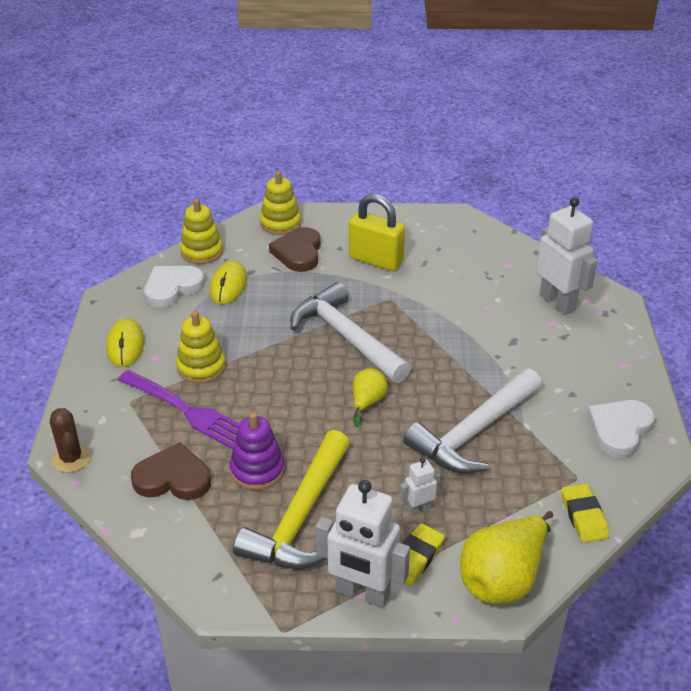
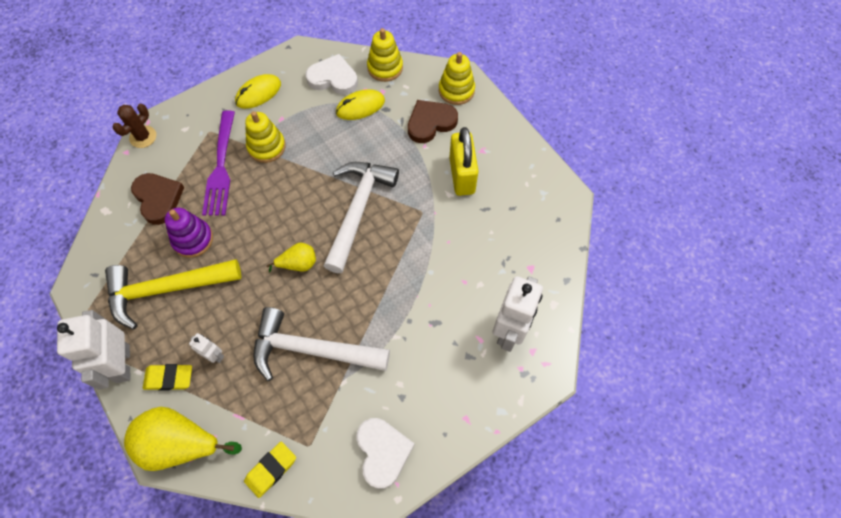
camera: 55 degrees right, 25 degrees up
(619, 429) = (383, 452): white heart -> white heart turned 75 degrees clockwise

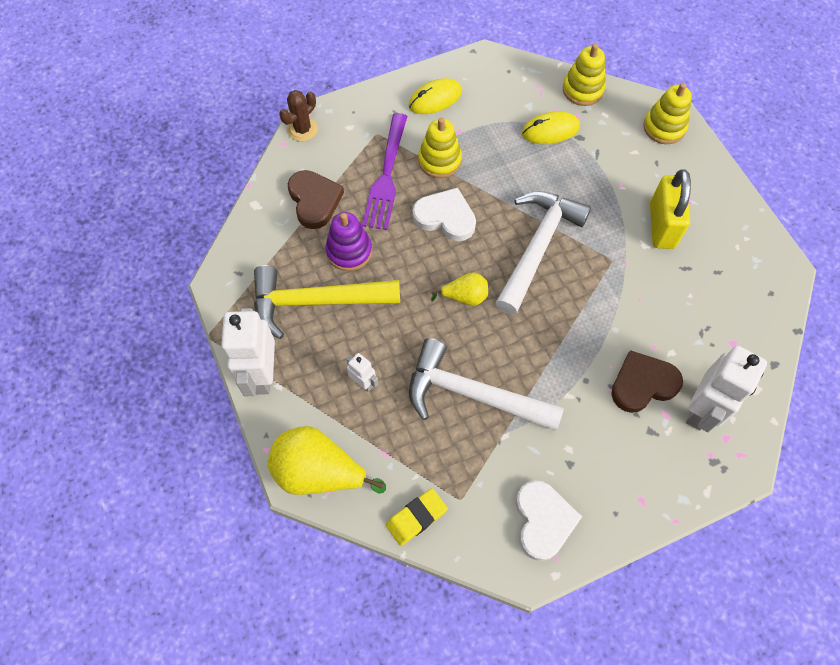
camera: 10 degrees right, 0 degrees up
(169, 378) = (312, 399): yellow eraser -> none
(333, 78) = (522, 93): white heart -> white heart (445, 217)
(430, 123) = (630, 160): brown heart -> brown heart (643, 384)

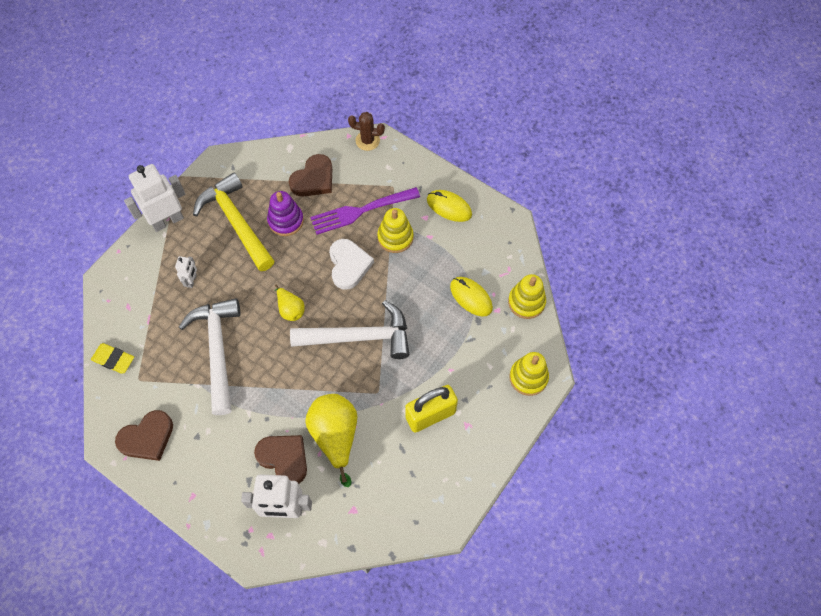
camera: 60 degrees right, 0 degrees up
(319, 472) = (117, 288): yellow pear -> yellow pear (335, 436)
(543, 521) = (147, 438): white heart -> brown heart

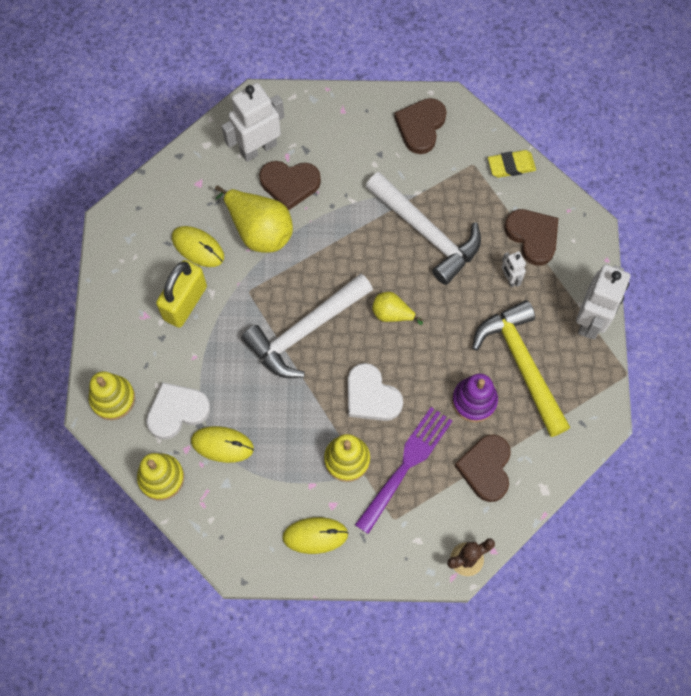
camera: 145 degrees right, 5 degrees up
(149, 298) = (532, 237): none -> brown heart
(236, 222) = (522, 365): yellow hammer -> yellow hammer turned 135 degrees counterclockwise
(391, 453) = (198, 247): none -> yellow mouse
(487, 339) = (177, 411): none -> white heart

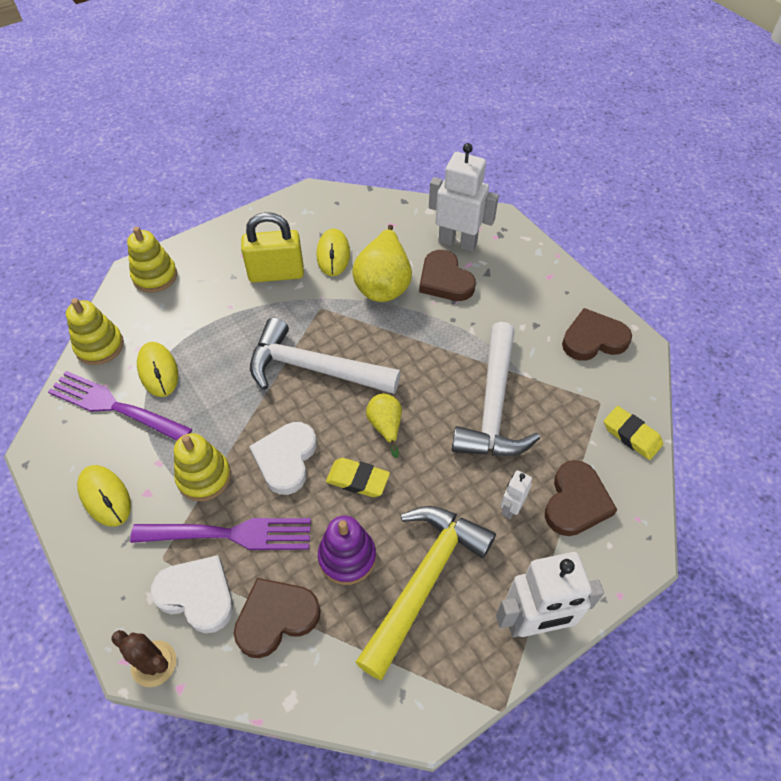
camera: 55 degrees right, 15 degrees down
(177, 411) = (170, 322): white heart -> white heart (197, 595)
(234, 493) = (115, 406): none -> purple fork
(422, 359) = (357, 480): none -> yellow eraser

